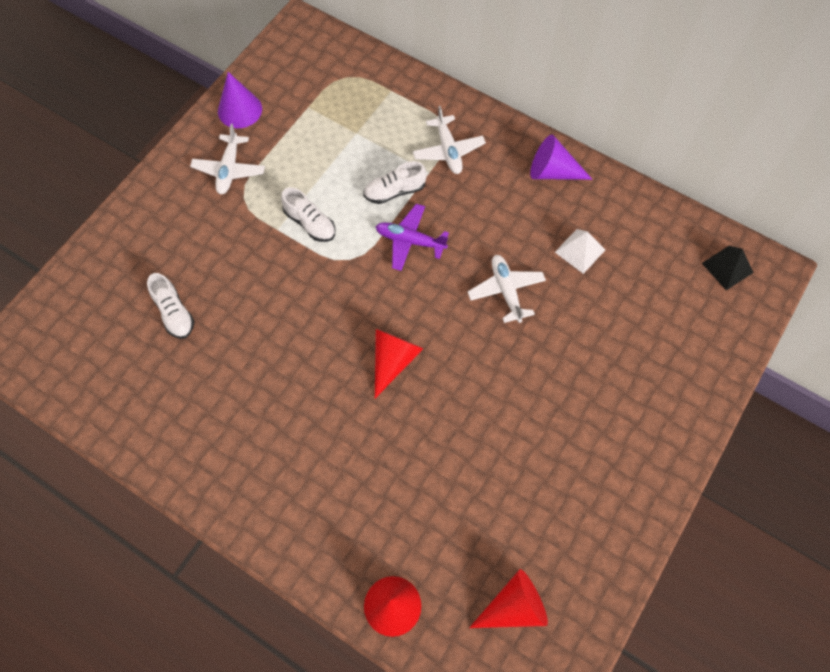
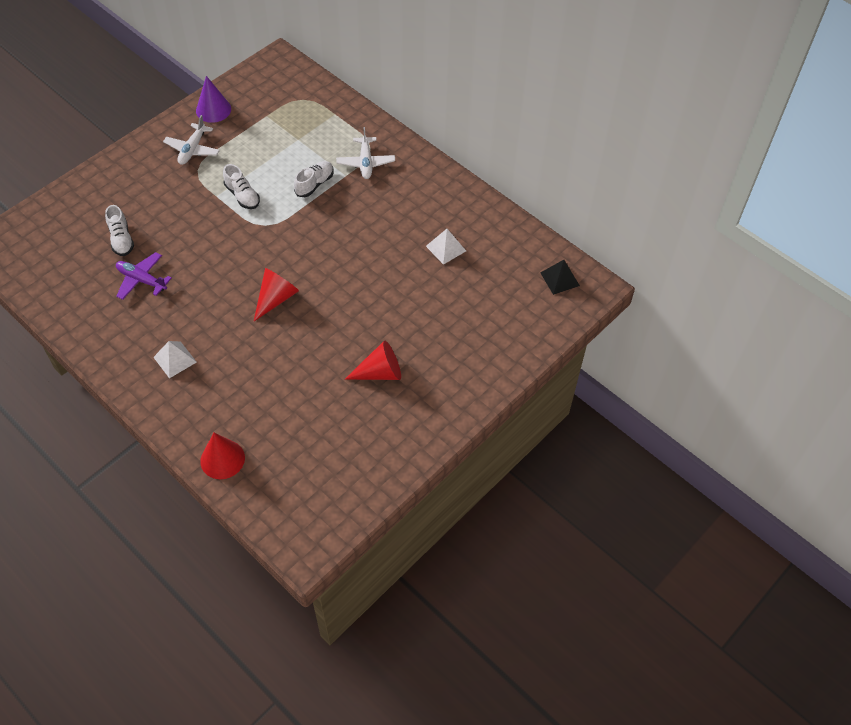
camera: 10 degrees right, 10 degrees down
(291, 473) = (175, 359): none -> white pyramid
(394, 191) = (314, 184): white shoe -> white shoe turned 135 degrees clockwise
(410, 241) = (315, 220): purple plane -> purple plane (142, 280)
(506, 291) = (378, 266): white plane -> none
(514, 606) = (313, 476): red cone -> red cone (380, 372)
(553, 172) = (443, 190): purple cone -> none

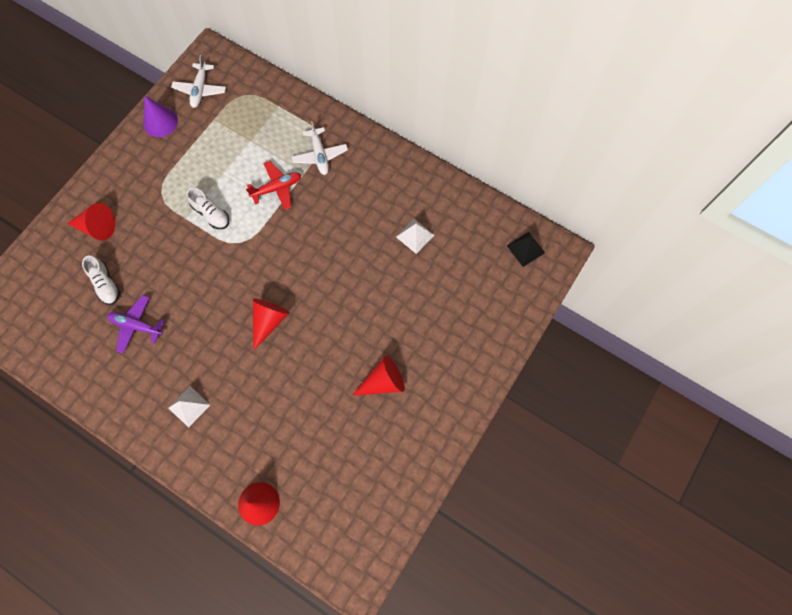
camera: 10 degrees left, 15 degrees up
(126, 189) = (97, 227): none -> red cone
(192, 149) = (151, 170): white plane -> white plane (200, 89)
(314, 184) = (277, 188): white shoe -> red plane

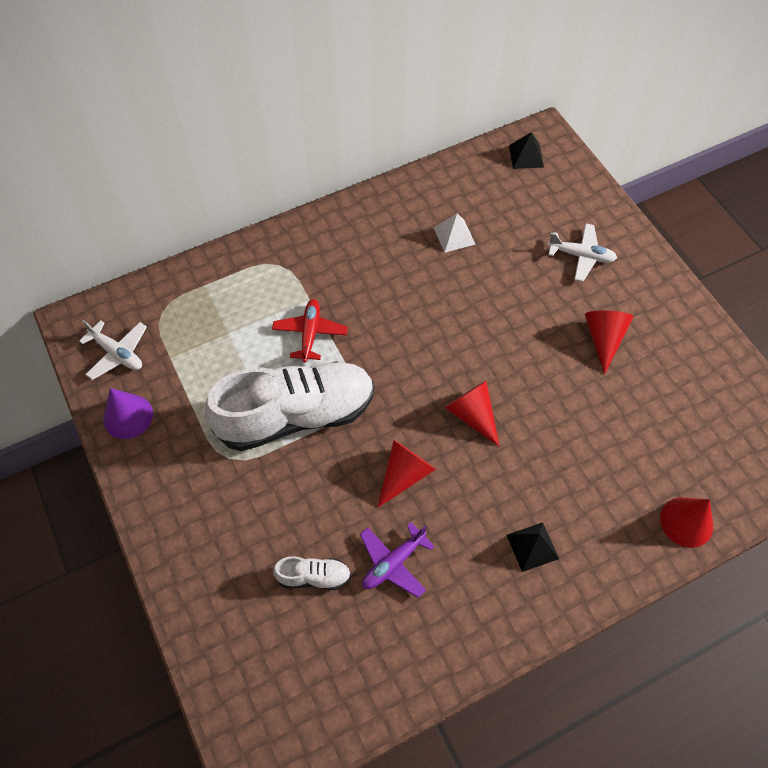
camera: 60 degrees left, 10 degrees down
(97, 227) = (224, 554): red cone -> red cone (404, 475)
(189, 406) = (532, 546): white pyramid -> black pyramid
(211, 214) = (296, 415): white shoe -> white shoe, size x2.39
(320, 155) = (298, 274): white plane -> white plane (581, 256)

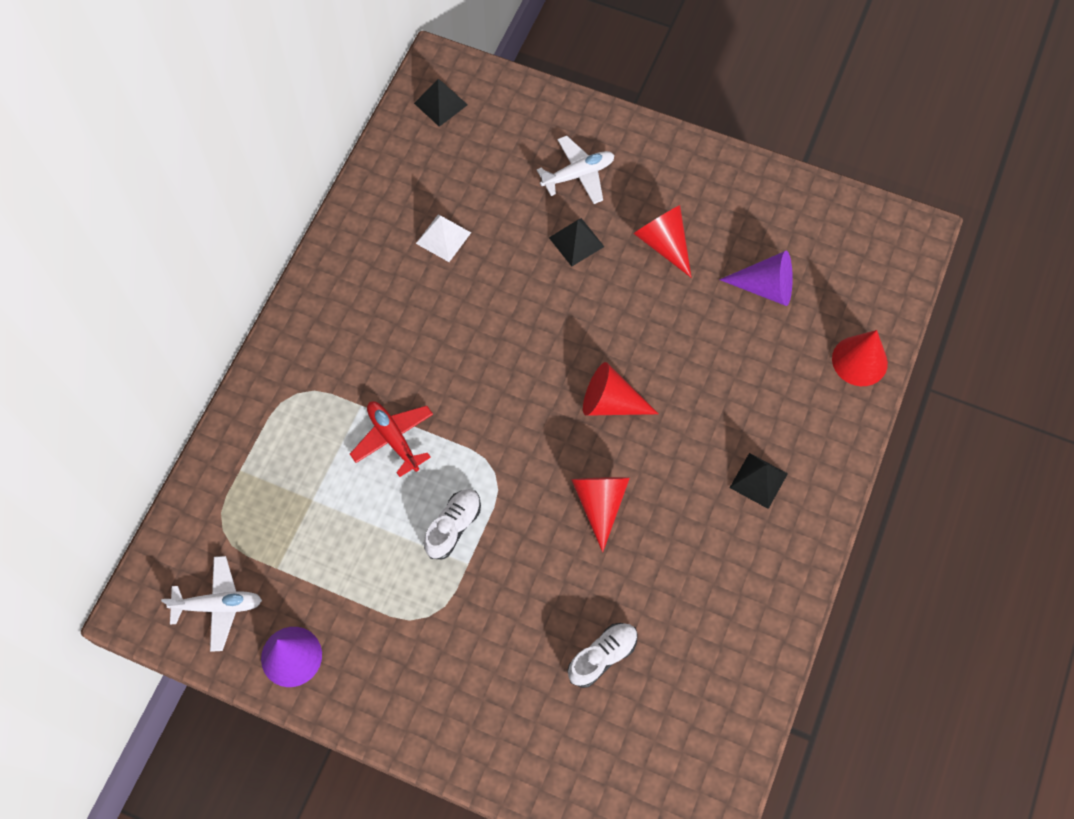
camera: 40 degrees left, 5 degrees up
(296, 415) = (453, 527): white shoe -> white shoe, size x0.42
(393, 563) = (658, 588): purple plane -> none
(541, 296) = (576, 242): none -> black pyramid
(655, 419) = (765, 287): none -> purple cone

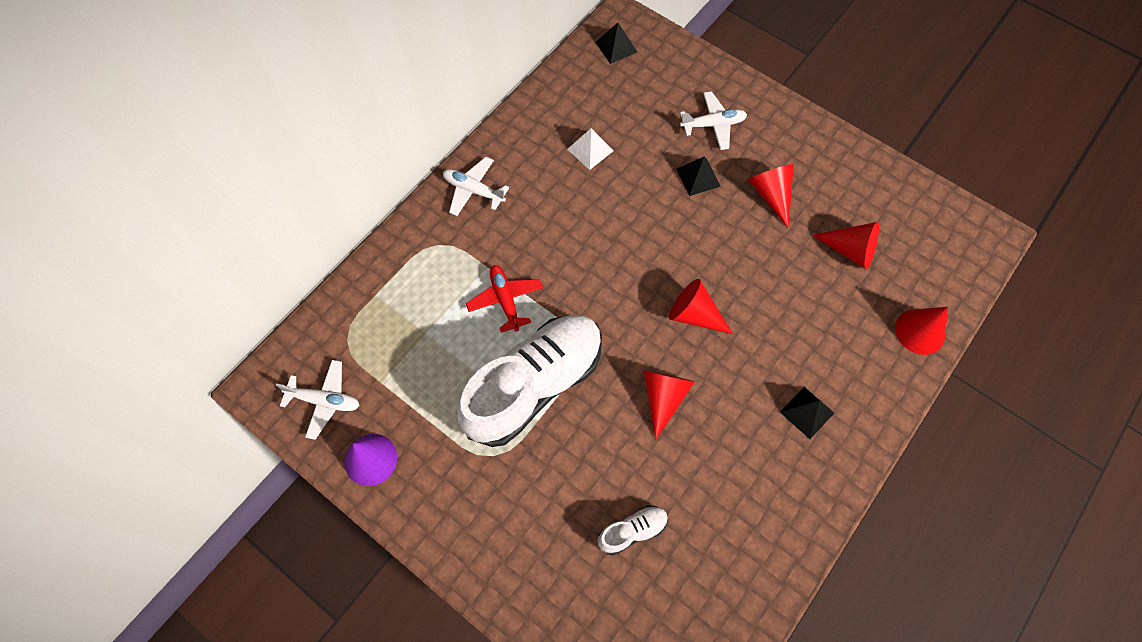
camera: 15 degrees right, 0 degrees up
(320, 319) = (474, 190): none -> white plane
(453, 527) = (534, 385): white shoe -> white shoe, size x2.39
(765, 287) = (850, 250): purple cone -> red cone

